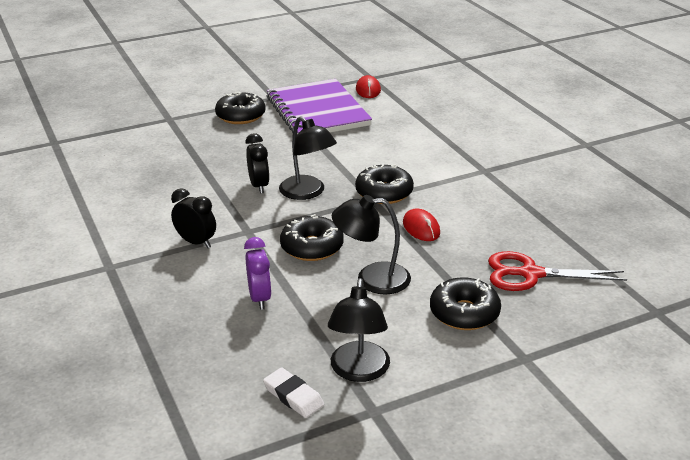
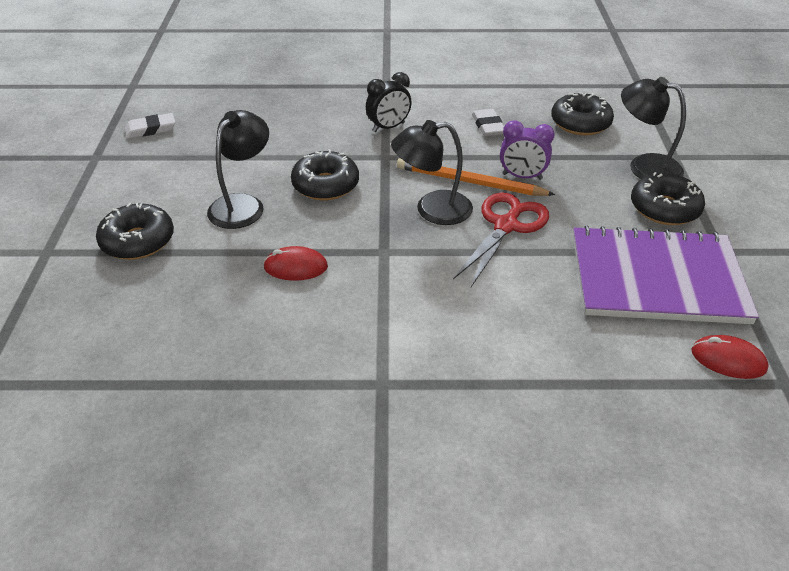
camera: 115 degrees right, 10 degrees up
(165, 195) = (488, 126): none -> white eraser
(259, 186) = (469, 182): black clock -> orange pencil
(260, 298) = (276, 140): purple clock -> purple clock (522, 176)
(359, 371) = (140, 162): black lamp -> black lamp (644, 166)
(384, 193) = (391, 265): black donut -> black donut (580, 123)
(530, 274) = (139, 314): red scissors -> red scissors (506, 226)

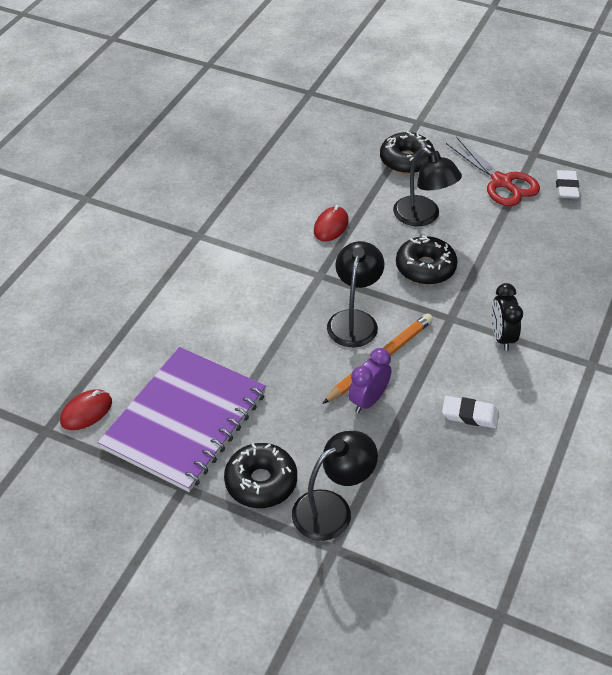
camera: 115 degrees right, 5 degrees up
(506, 226) = (306, 357): red scissors -> red scissors (501, 182)
(580, 123) = (439, 498): black donut -> none

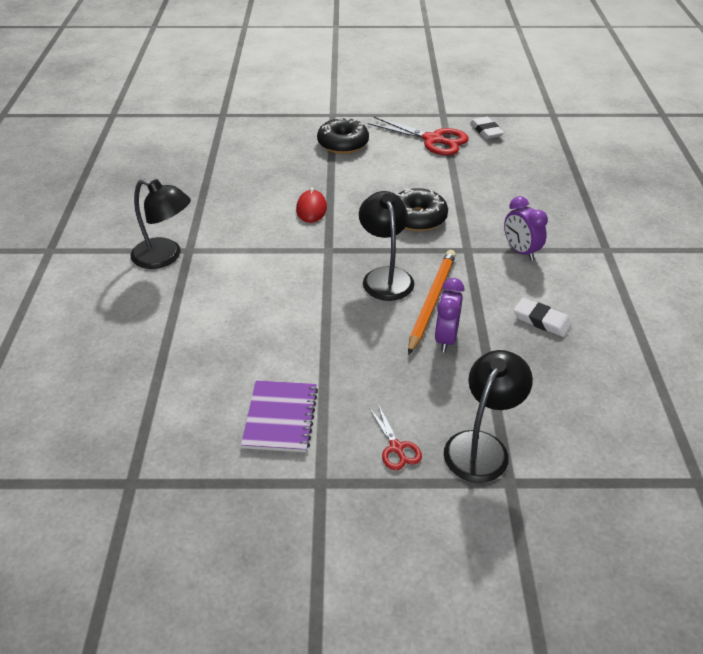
camera: 25 degrees left, 5 degrees down
(86, 411) = (167, 447): red mouse -> none
(185, 420) = (280, 417): purple notebook -> purple notebook, size x0.53
(261, 482) = (396, 448): black donut -> red scissors
(423, 217) = (387, 180): black lamp -> black lamp (165, 257)
(470, 414) = (541, 320): white eraser -> white eraser turned 45 degrees clockwise
(502, 337) = (520, 251): black clock -> purple clock

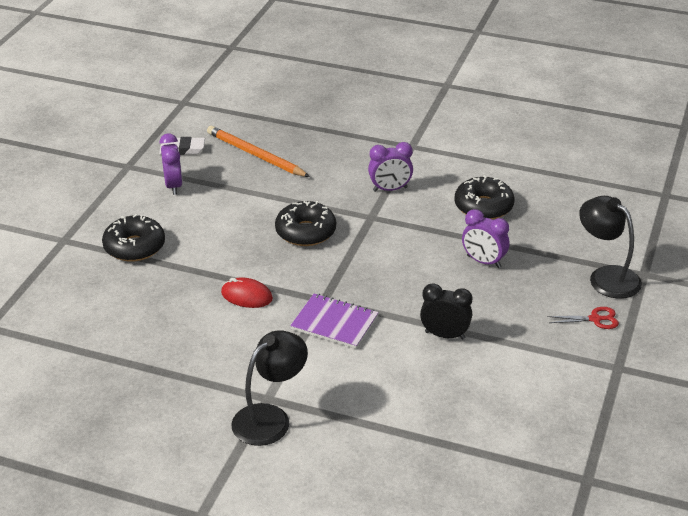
camera: 70 degrees left, 5 degrees down
(280, 417) = (541, 376): purple notebook -> purple notebook (334, 323)
(313, 334) = (445, 335): none -> black clock
(385, 276) = (384, 274): black lamp -> none
(431, 301) = (432, 256): orange pencil -> orange pencil (255, 155)
(433, 140) = (173, 186): red scissors -> purple clock
(541, 320) = (483, 206): white eraser -> black donut

